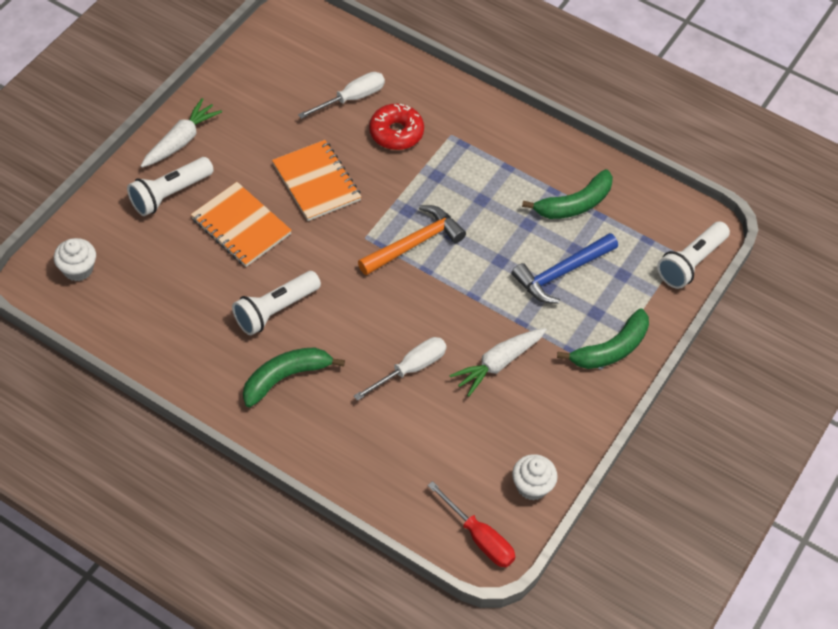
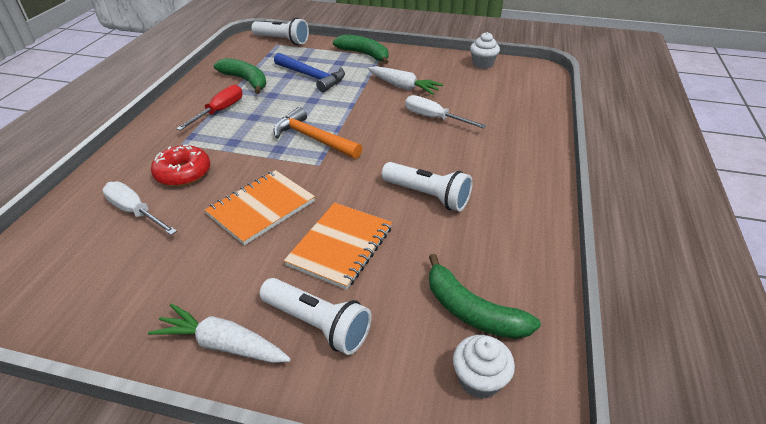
camera: 105 degrees left, 15 degrees down
(285, 378) = (490, 173): green banana -> green banana (472, 311)
(479, 537) = (533, 74): red screwdriver -> red screwdriver (219, 111)

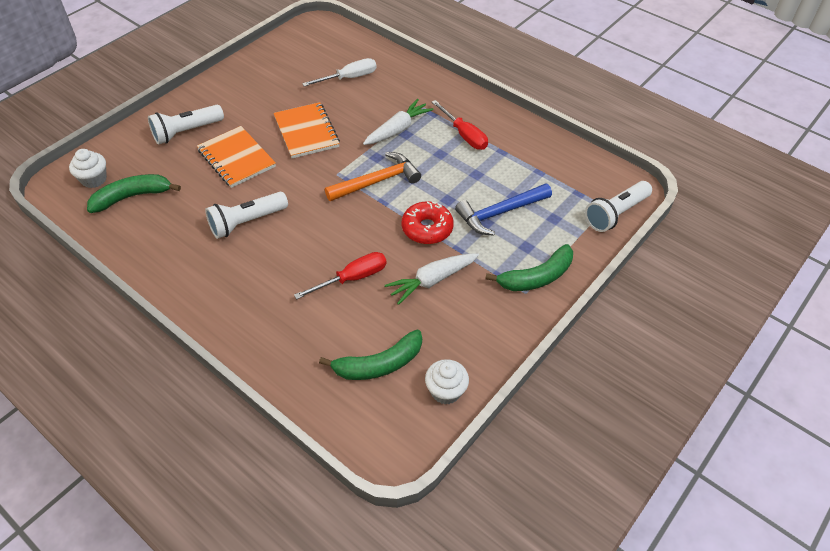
camera: 115 degrees right, 10 degrees up
(183, 173) = (379, 103): red donut -> red donut (427, 228)
(223, 344) = (207, 97): white carrot -> white carrot (397, 130)
(246, 81) = (518, 162): green banana -> green banana (379, 364)
(434, 118) = (352, 278): white screwdriver -> red screwdriver

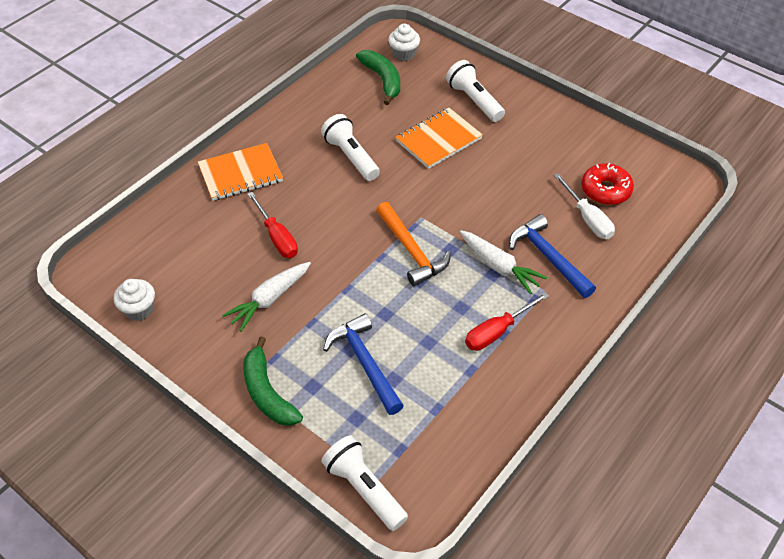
camera: 90 degrees right, 0 degrees up
(306, 132) = (485, 188): orange notebook -> orange notebook (240, 174)
(379, 364) = (176, 260): green banana -> none
(389, 102) = (548, 257): none -> blue hammer
(427, 228) = (341, 295): red donut -> red donut (605, 190)
(432, 280) = (269, 299): white carrot -> white carrot turned 105 degrees counterclockwise

